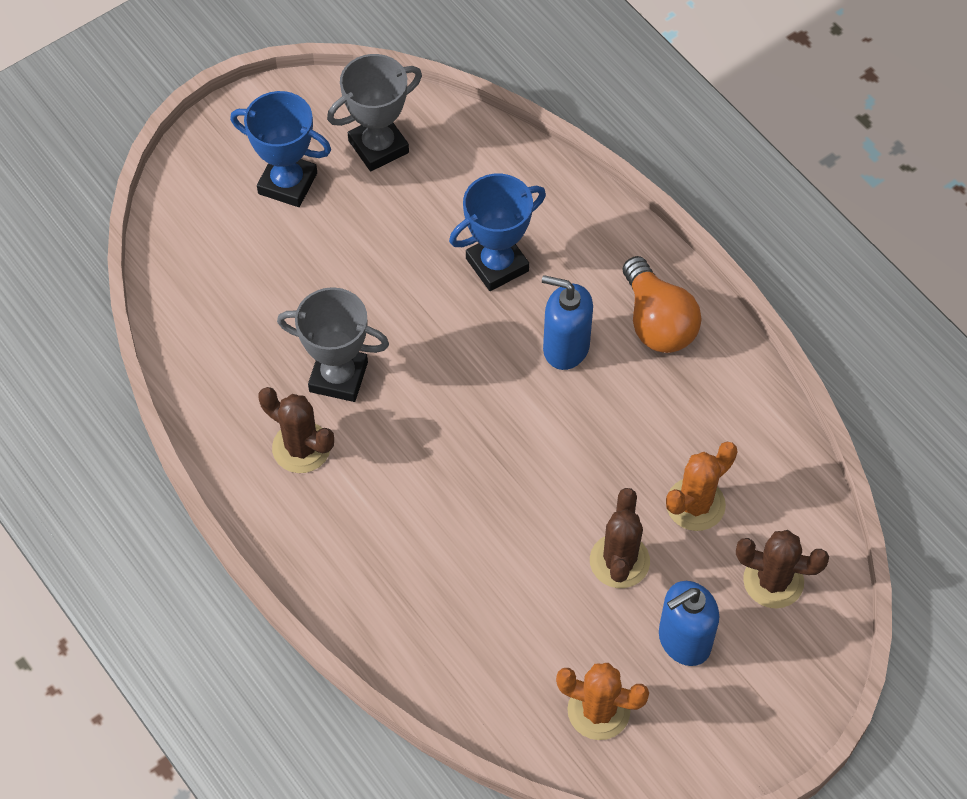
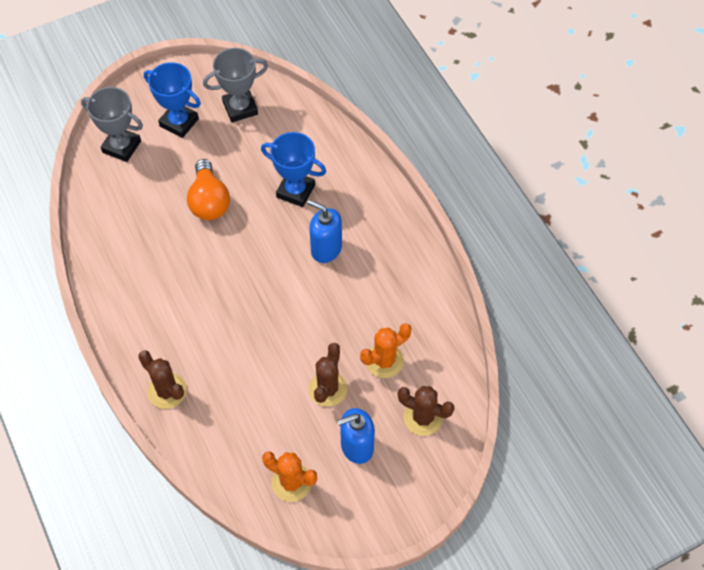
camera: 10 degrees right, 0 degrees up
(301, 447) = (146, 286): brown cactus -> brown cactus (167, 391)
(338, 377) = (180, 245): grey trophy -> grey trophy (121, 146)
(497, 265) = (295, 191): blue trophy -> blue trophy turned 45 degrees clockwise
(657, 322) = (387, 242): orange light bulb -> orange light bulb (209, 201)

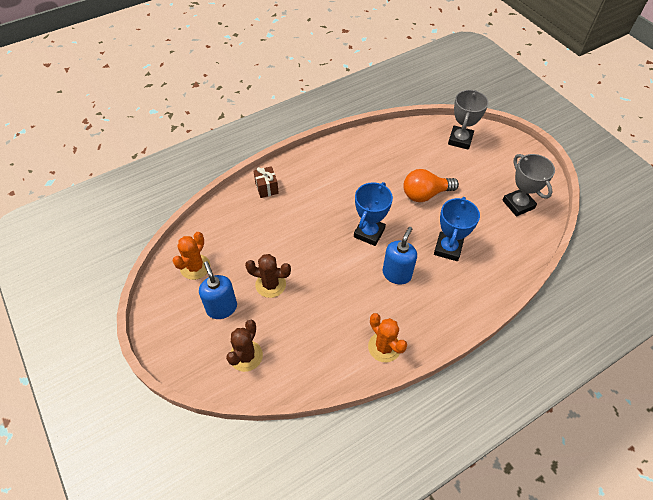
camera: 85 degrees right, 5 degrees down
(167, 391) = (266, 188): brown cactus -> brown gift
(179, 122) = (491, 169): blue trophy -> blue trophy (369, 233)
(384, 361) = (297, 323): orange cactus -> orange cactus (384, 347)

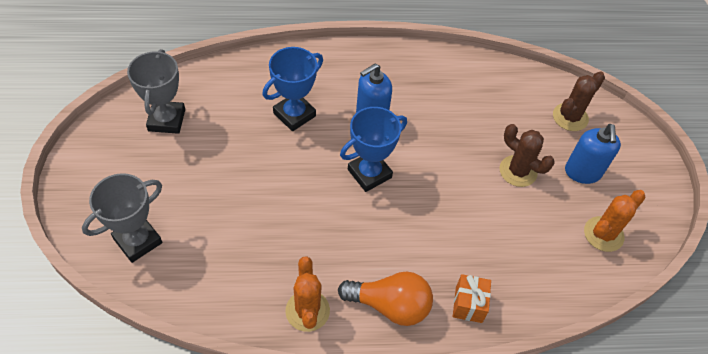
camera: 155 degrees left, 0 degrees up
(266, 188) = (468, 304): brown gift -> orange gift
(384, 347) = (430, 65): orange cactus -> orange cactus (307, 311)
(425, 194) = (262, 186): orange light bulb -> orange light bulb (390, 305)

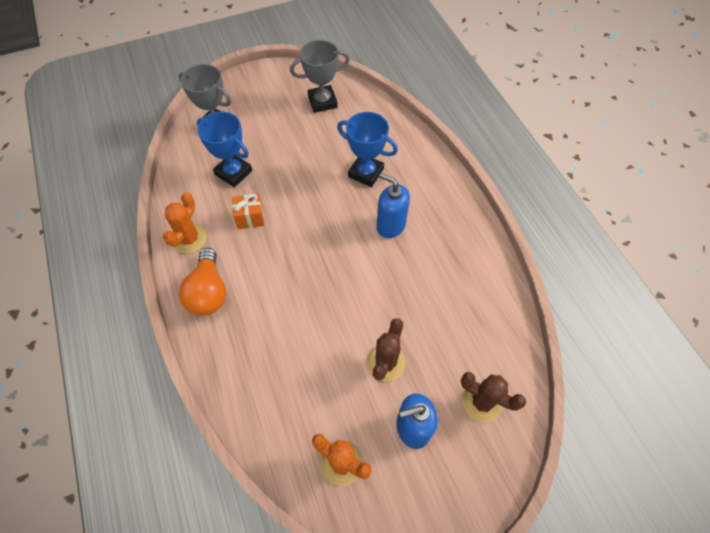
camera: 75 degrees right, 5 degrees up
(307, 311) = (189, 239): orange cactus -> orange cactus turned 45 degrees counterclockwise
(369, 173) = (329, 242): blue trophy -> blue trophy (233, 172)
(468, 304) = (226, 351): orange gift -> orange gift (250, 218)

